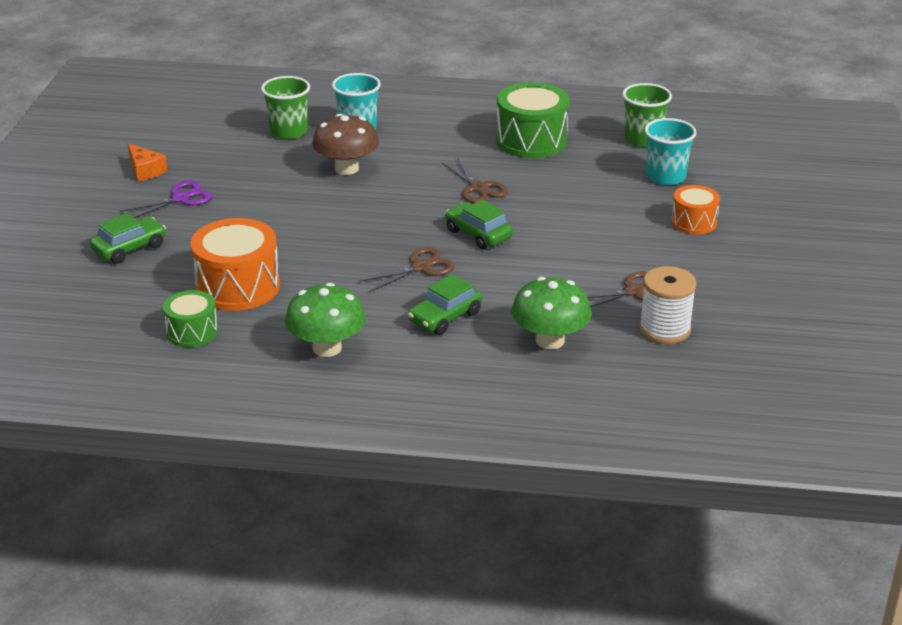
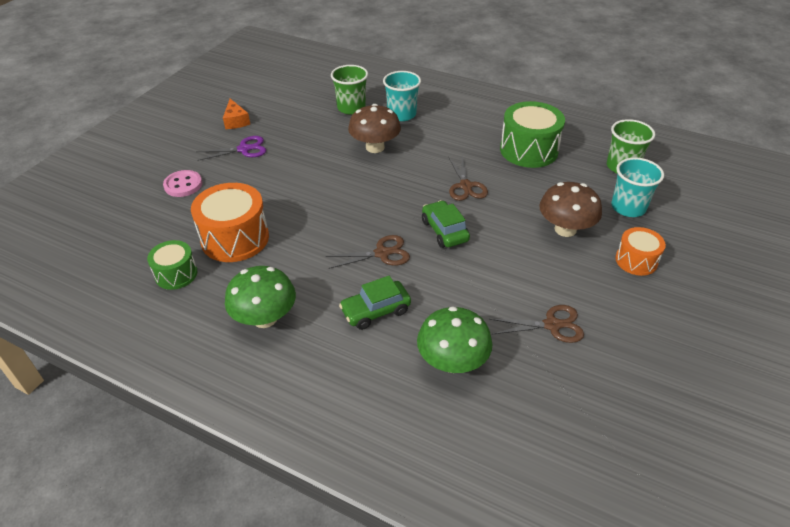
camera: 20 degrees right, 10 degrees up
(129, 248) = (183, 185): green car -> pink button
(608, 208) = (565, 229): none -> brown mushroom
(665, 329) = (563, 378): white spool -> none

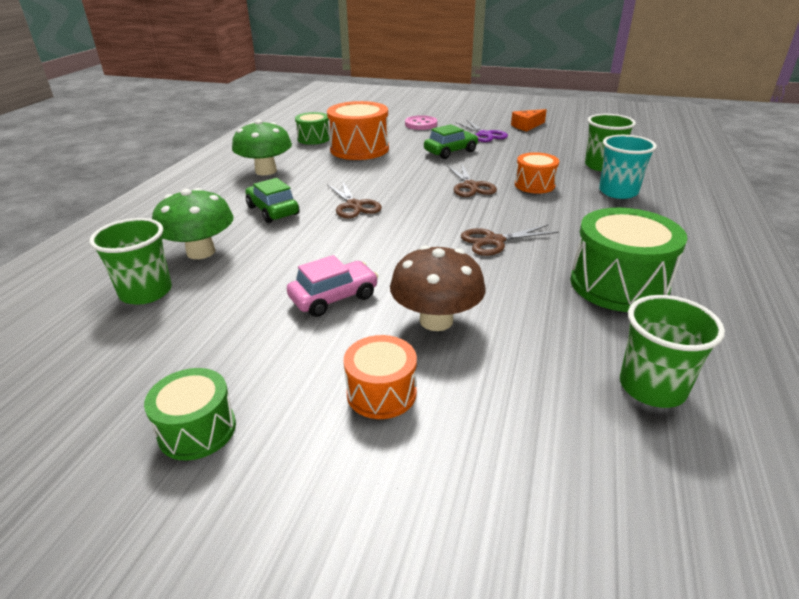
camera: 80 degrees right, 10 degrees down
(375, 147) = (534, 185): brown mushroom -> orange drum
(444, 231) = (401, 234): green car -> green car (450, 151)
(520, 395) = (146, 292): none -> green cup
(536, 275) = (334, 297): none -> pink car
(552, 325) = (245, 311): brown scissors -> brown scissors (470, 186)
(628, 207) = (524, 390): turquoise cup -> none
(677, 342) = (197, 430): none -> green drum

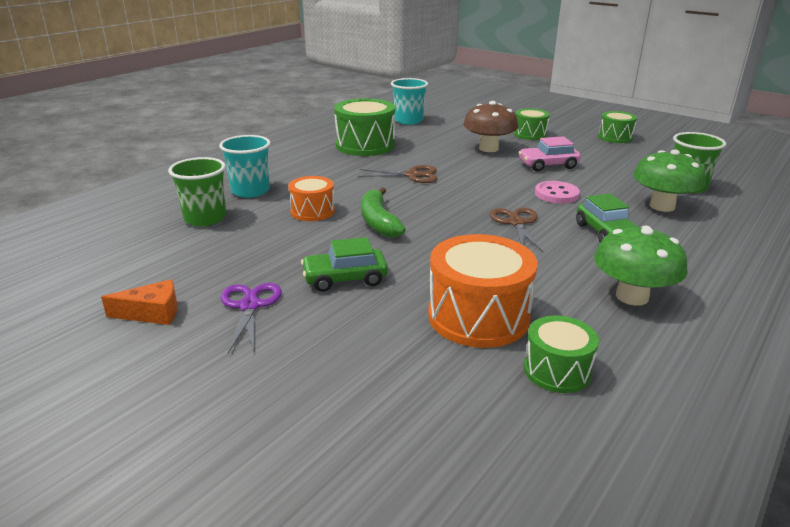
camera: 160 degrees left, 5 degrees down
(381, 393) = (530, 134): orange drum -> green drum
(421, 124) = (321, 370): pink button -> pink button (556, 194)
(470, 186) = (378, 221): brown scissors -> green banana
(652, 387) = (408, 121): green cup -> turquoise cup

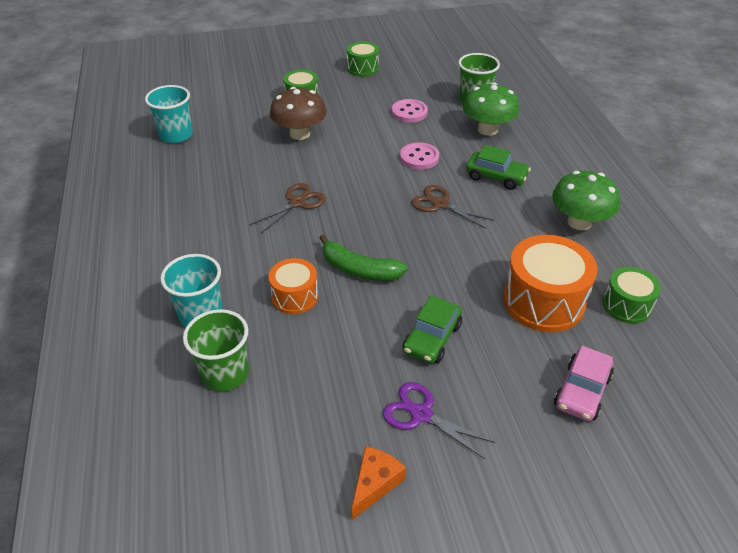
camera: 50 degrees left, 15 degrees up
(365, 145) = (195, 191): green drum -> none
(548, 165) = (368, 129): pink car -> pink car (582, 391)
(604, 170) = (409, 112): none -> pink button

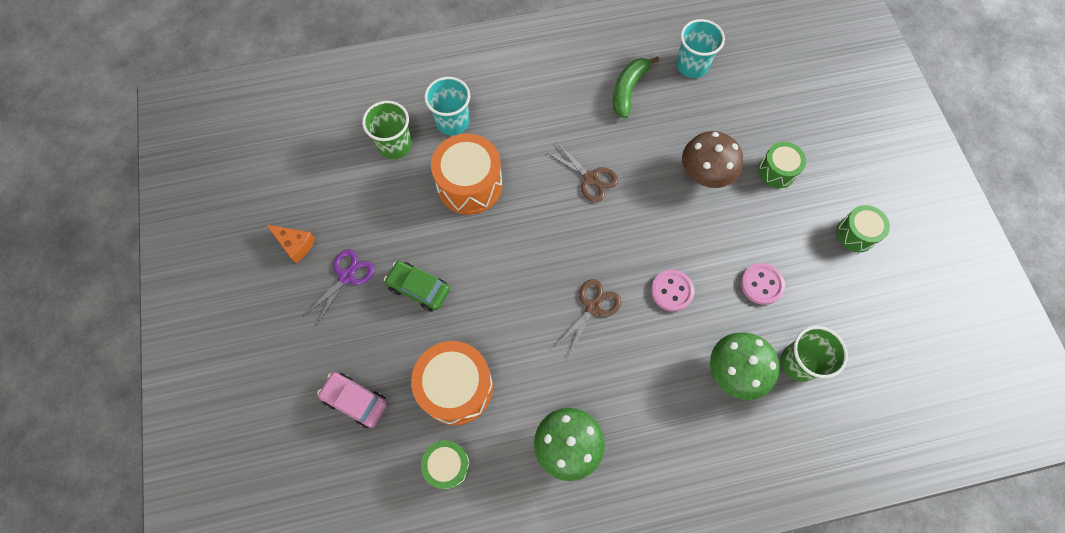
camera: 90 degrees right, 25 degrees up
(295, 296) = (469, 185): orange drum -> orange drum, size x1.71
(359, 269) = (500, 233): green banana -> green banana (628, 89)
(496, 177) = (642, 369): green car -> none

